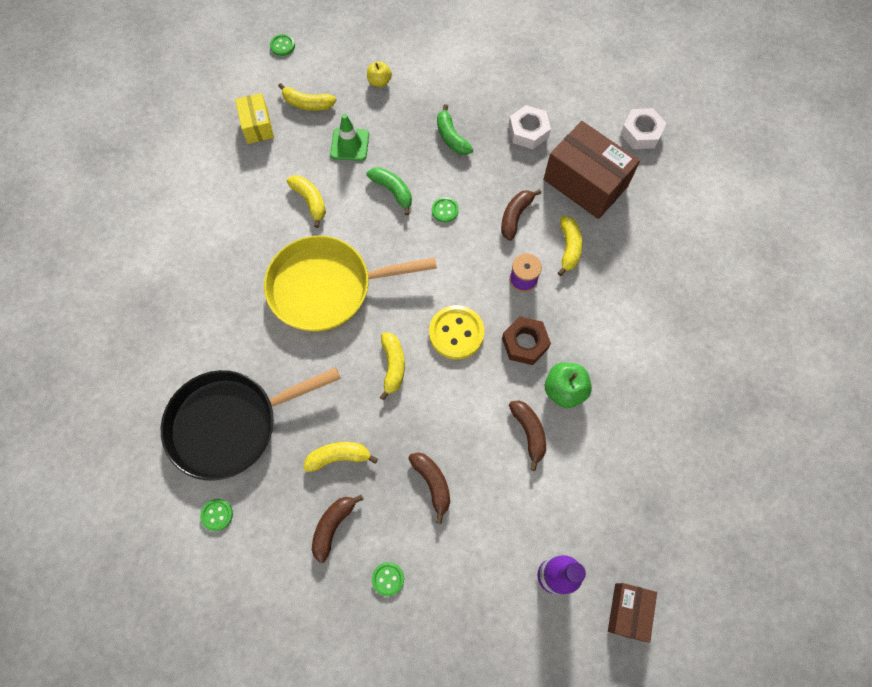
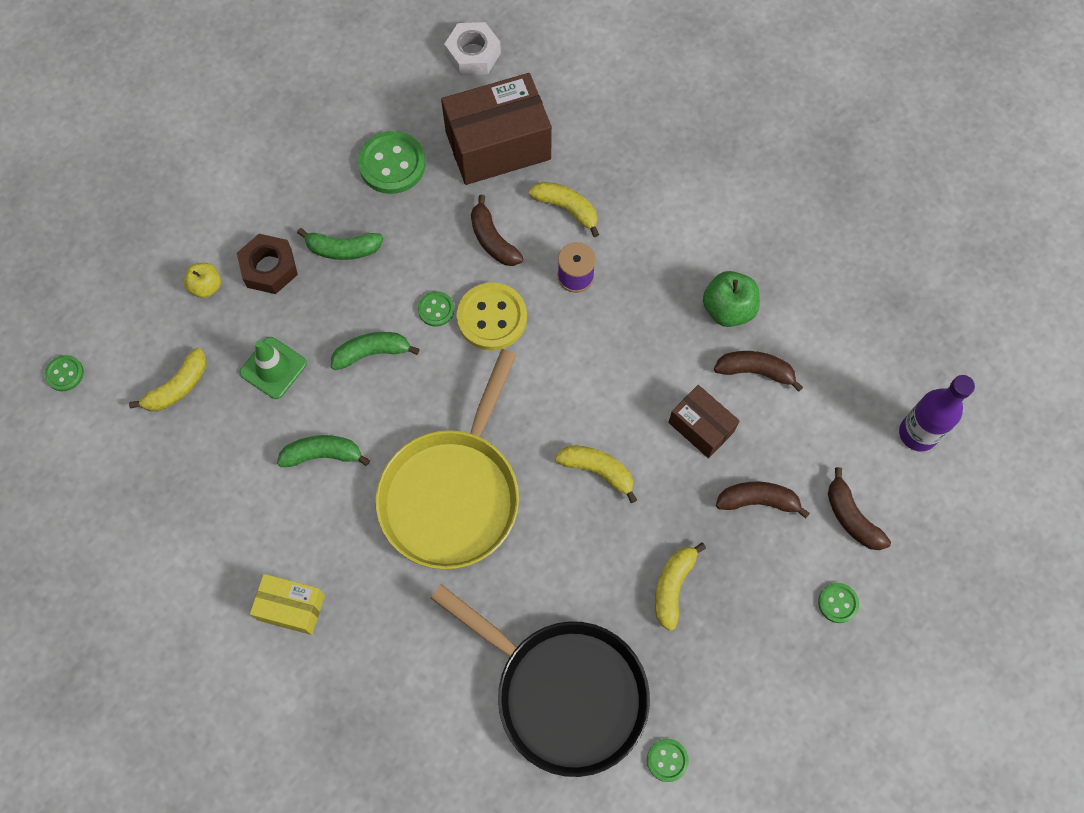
camera: 60 degrees left, 0 degrees up
(230, 424) = (563, 692): black pan -> black pan turned 60 degrees counterclockwise
(257, 126) = (168, 465): yellow box -> yellow box (291, 607)
(310, 201) = (323, 454): yellow banana -> green banana
(333, 526) = (749, 632): brown banana -> brown banana (851, 517)
(456, 333) = (598, 381): yellow button -> yellow button (492, 318)
(525, 343) = (652, 317): brown nut -> brown nut (269, 268)
(528, 131) = (392, 164): white nut -> green button
(628, 611) = (986, 384): brown box -> brown box (701, 427)

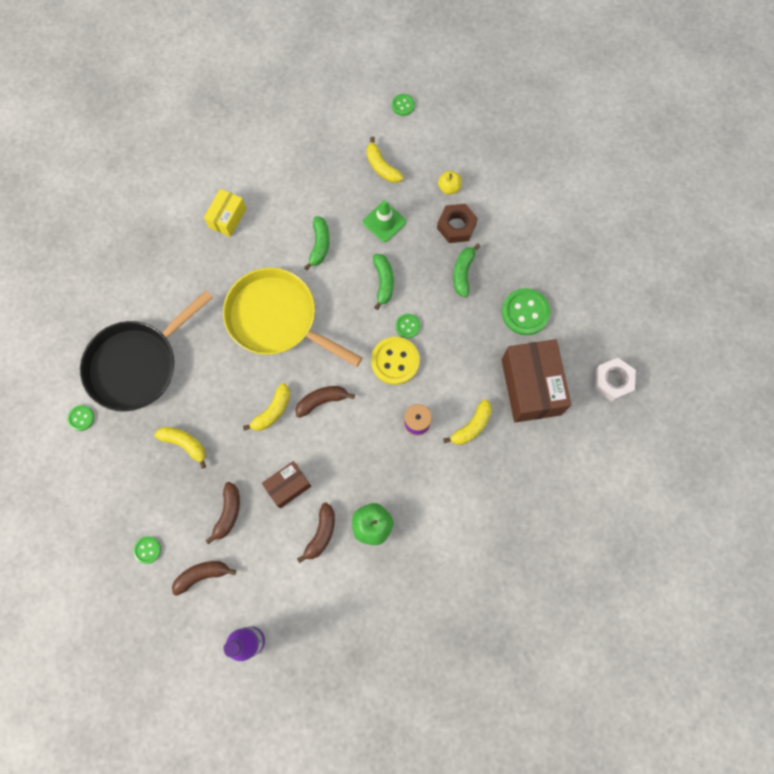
camera: 100 degrees right, 5 degrees up
(493, 240) = (454, 371): brown banana -> brown banana (322, 401)

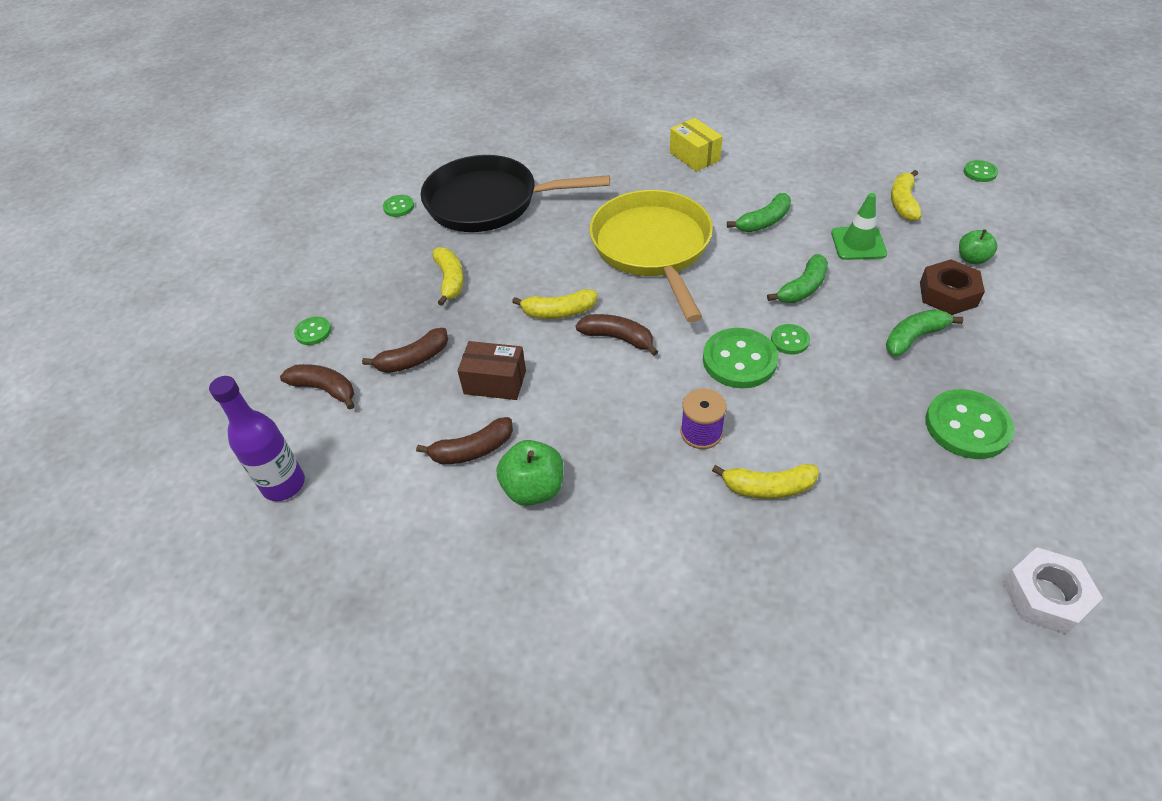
camera: 50 degrees right, 25 degrees down
(227, 218) = (694, 156): yellow box -> yellow box turned 75 degrees clockwise
(395, 361) = (739, 360): yellow button -> green button
(449, 188) = (972, 259): yellow apple -> green apple
(531, 387) = (898, 507): brown box -> none

